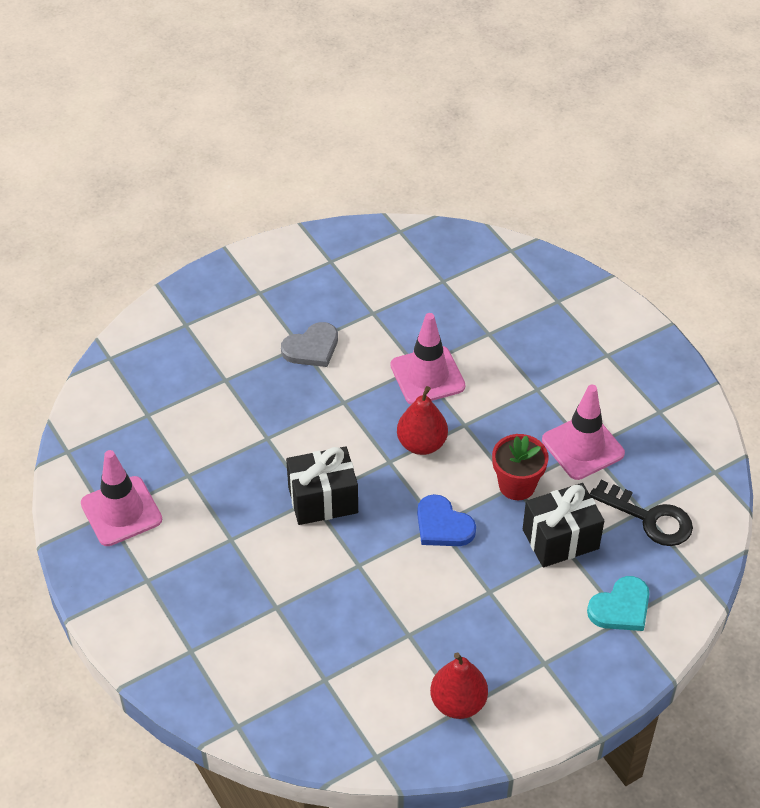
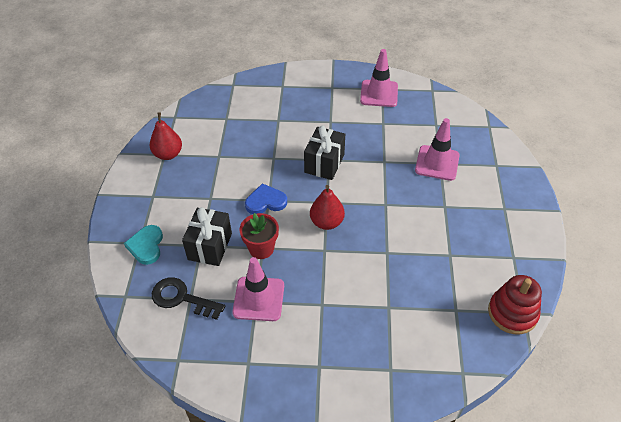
camera: 125 degrees right, 0 degrees up
(312, 348) = (439, 210): grey heart -> none
(408, 238) = (512, 313): none -> red stacking toy
(427, 376) = (376, 253): pink traffic cone -> pink traffic cone (437, 163)
(649, 518) = (182, 298): black key -> black key turned 45 degrees clockwise

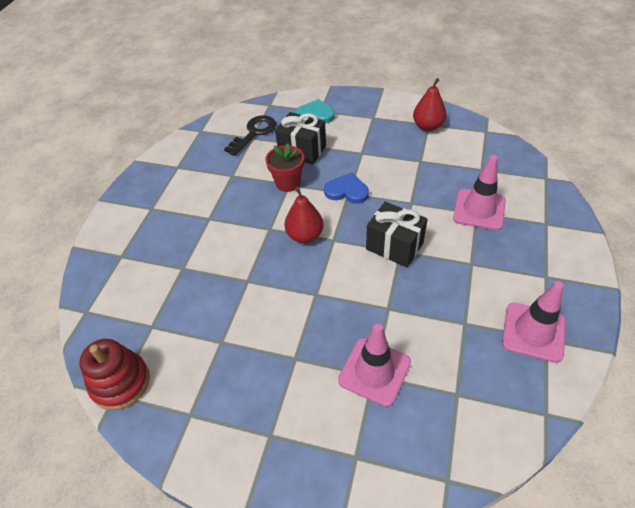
camera: 105 degrees right, 0 degrees up
(258, 299) = (233, 177): pink traffic cone -> pink traffic cone (479, 209)
(266, 201) = (347, 191): blue heart -> blue heart turned 75 degrees counterclockwise

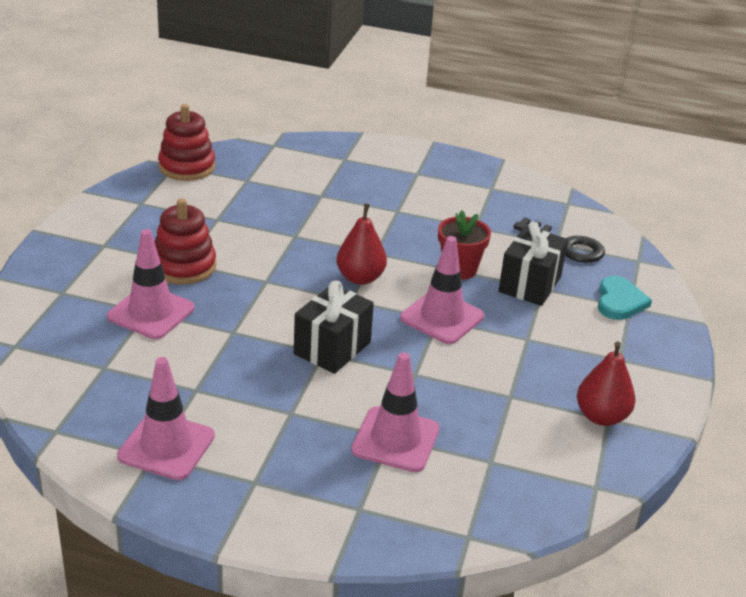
camera: 85 degrees right, 15 degrees down
(301, 357) = (184, 266): none -> red stacking toy
(347, 191) = (442, 317): blue heart -> pink traffic cone

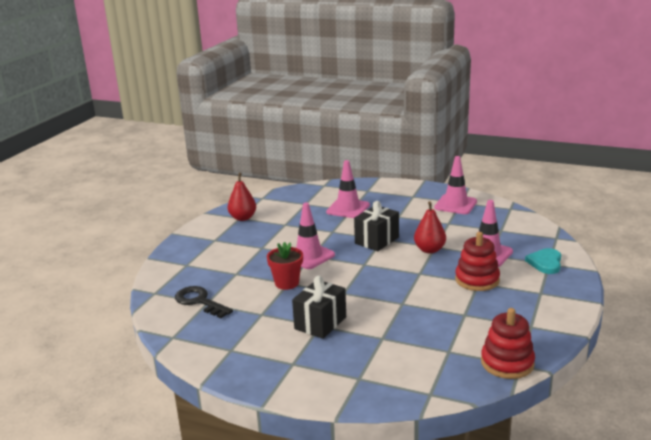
camera: 170 degrees left, 10 degrees down
(360, 278) = (356, 276): red pear -> red pear (429, 250)
(530, 284) = (243, 275): black gift -> black gift (320, 323)
(619, 301) = (190, 267): turquoise heart -> turquoise heart (545, 263)

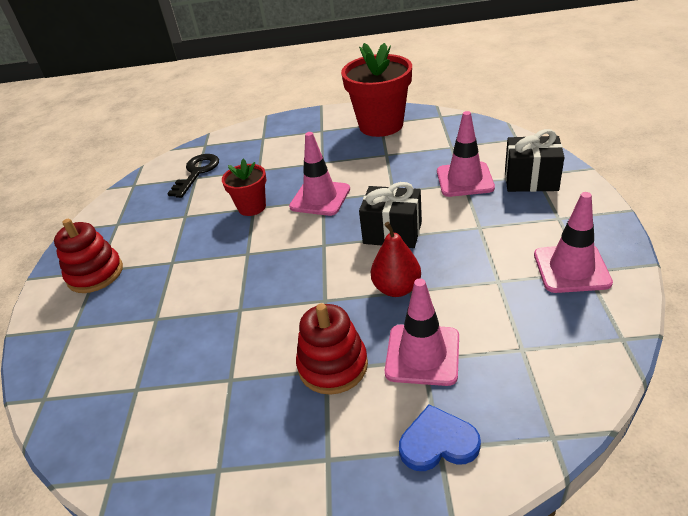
camera: 70 degrees right, 15 degrees up
(243, 218) = (381, 125): red pear -> red flower pot
(320, 323) = (176, 260): black gift -> black gift (531, 180)
(507, 363) = (113, 462): red stacking toy -> red stacking toy (95, 274)
(545, 263) = (438, 442): turquoise heart -> blue heart

